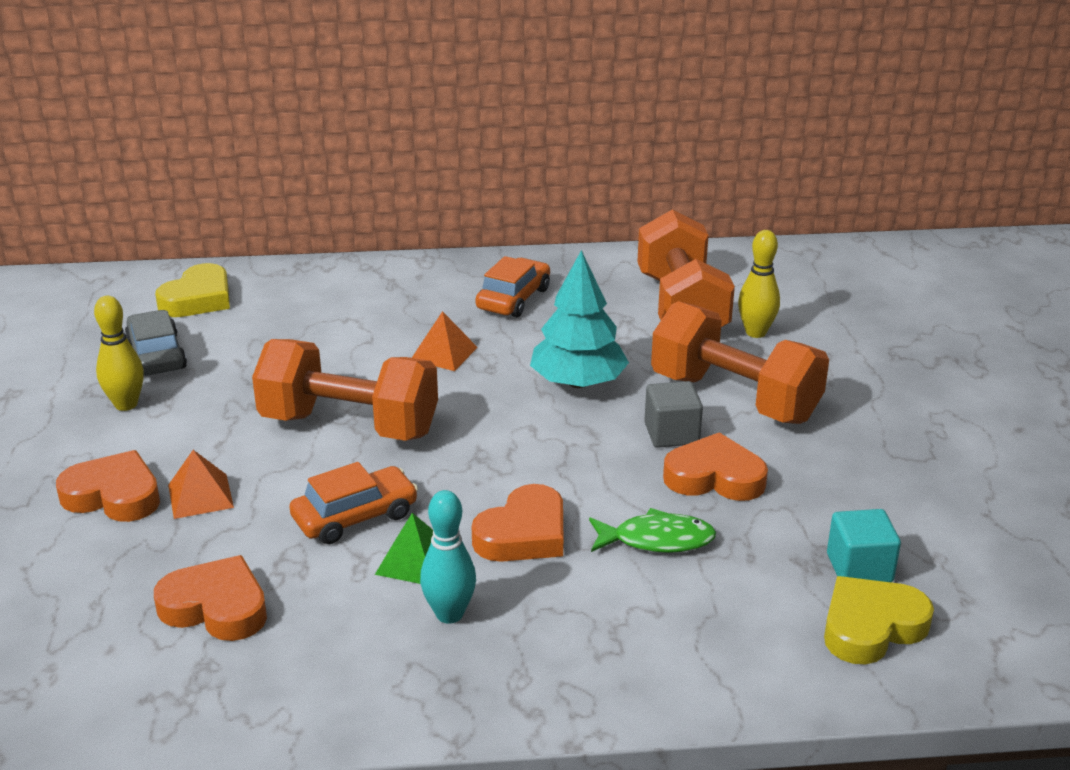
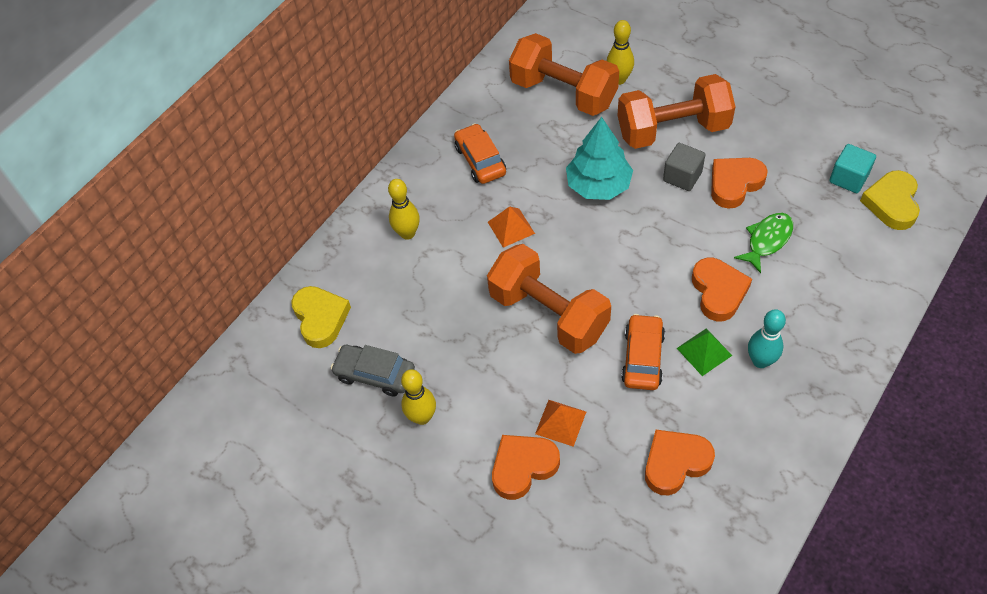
camera: 45 degrees left, 25 degrees up
(349, 425) = (548, 314): orange dumbbell -> orange dumbbell turned 75 degrees clockwise
(361, 299) = (407, 233): none -> yellow bowling pin

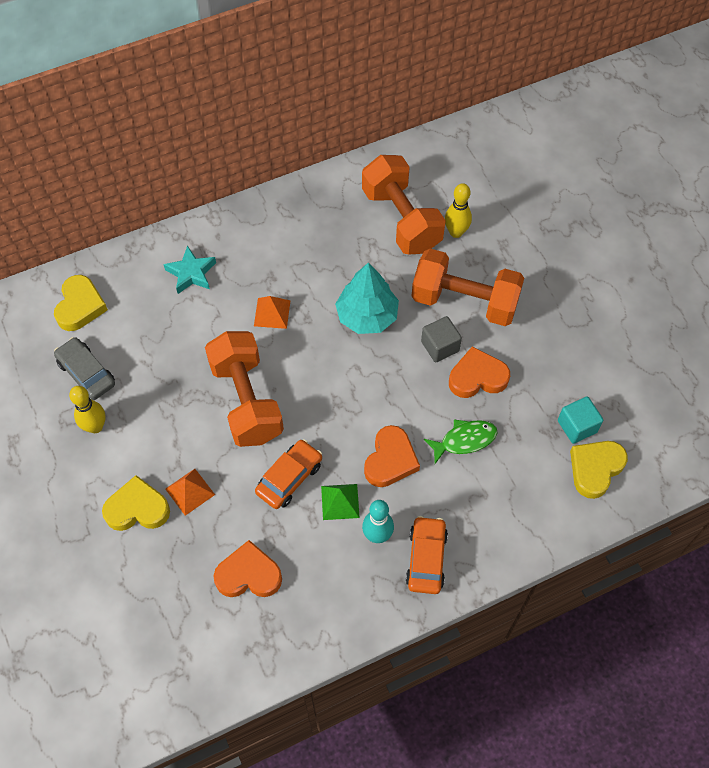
camera: 25 degrees right, 5 degrees up
(407, 233) = (191, 273): yellow bowling pin -> turquoise star
(480, 160) = (291, 242): orange car -> orange car (426, 558)
(523, 467) = (137, 508): orange heart -> yellow heart

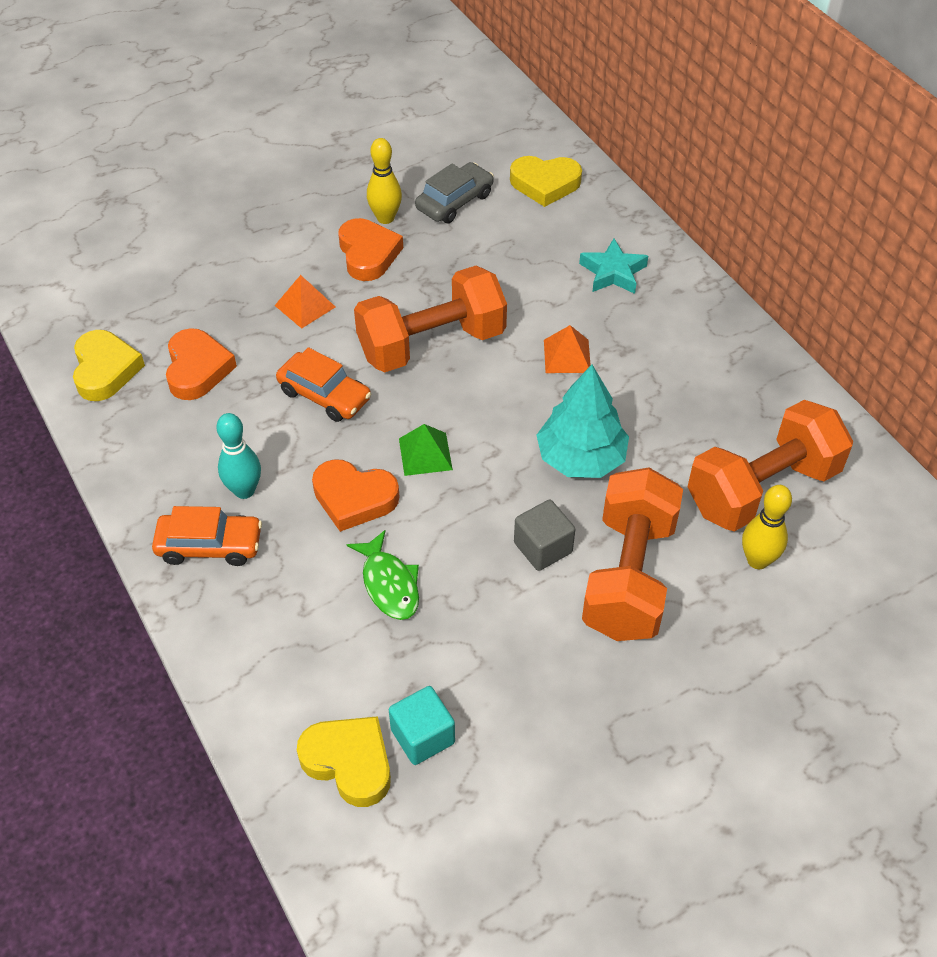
camera: 85 degrees right, 10 degrees down
(137, 508) = (283, 265): yellow heart -> yellow heart (105, 370)
(340, 501) = (292, 448): green pyramid -> green pyramid (425, 454)
(477, 377) = (496, 597): orange heart -> orange heart (368, 254)

